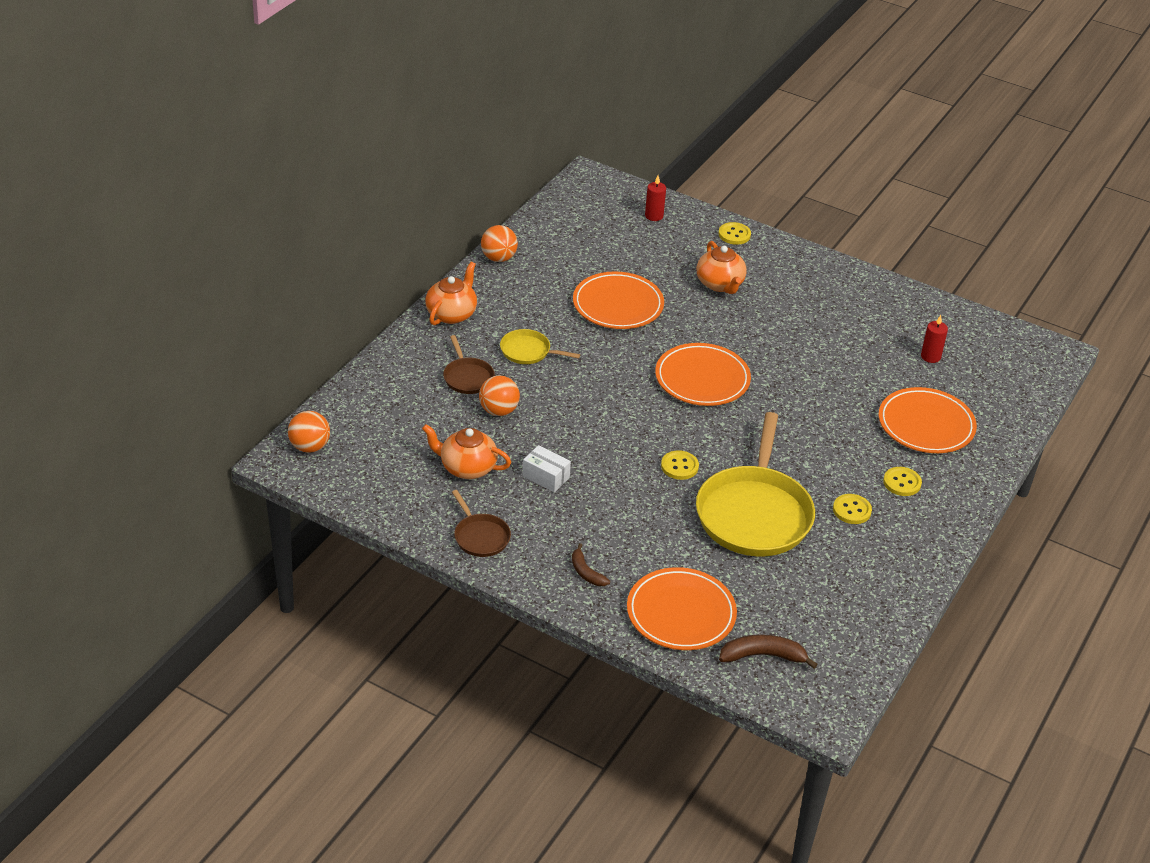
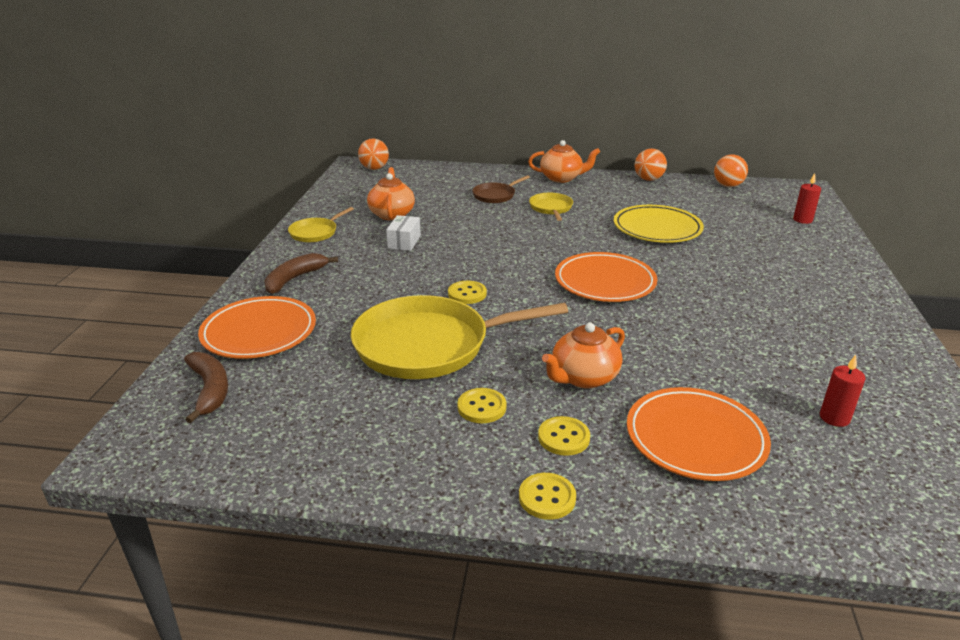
camera: 70 degrees right, 10 degrees down
(480, 537) = (315, 233): brown pan -> yellow pan
(499, 411) = (468, 212): orange ball -> orange ball (728, 186)
(586, 572) = (294, 279): brown banana -> brown banana, size x1.53
(618, 305) = (657, 228): orange plate -> yellow plate
(720, 284) = (756, 265): orange teapot -> orange teapot (583, 377)
(734, 234) = (843, 258): yellow button -> yellow button (547, 498)

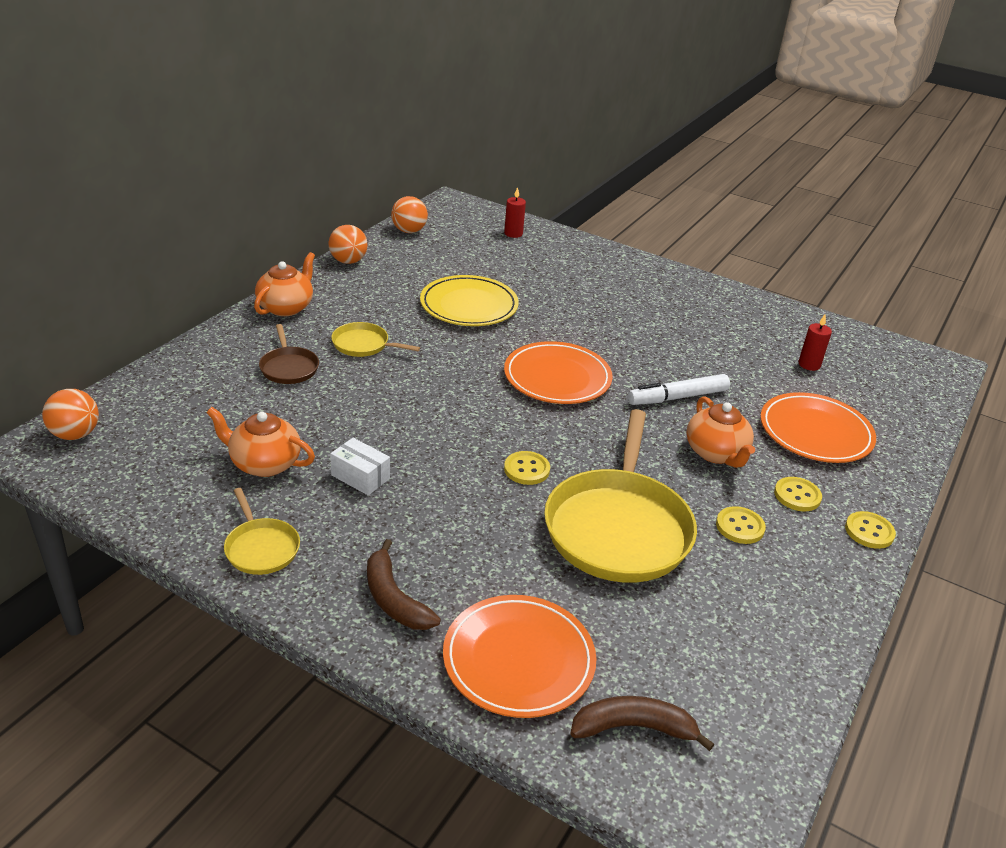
camera: 70 degrees left, 5 degrees up
(651, 342) = (677, 397): none -> white marker

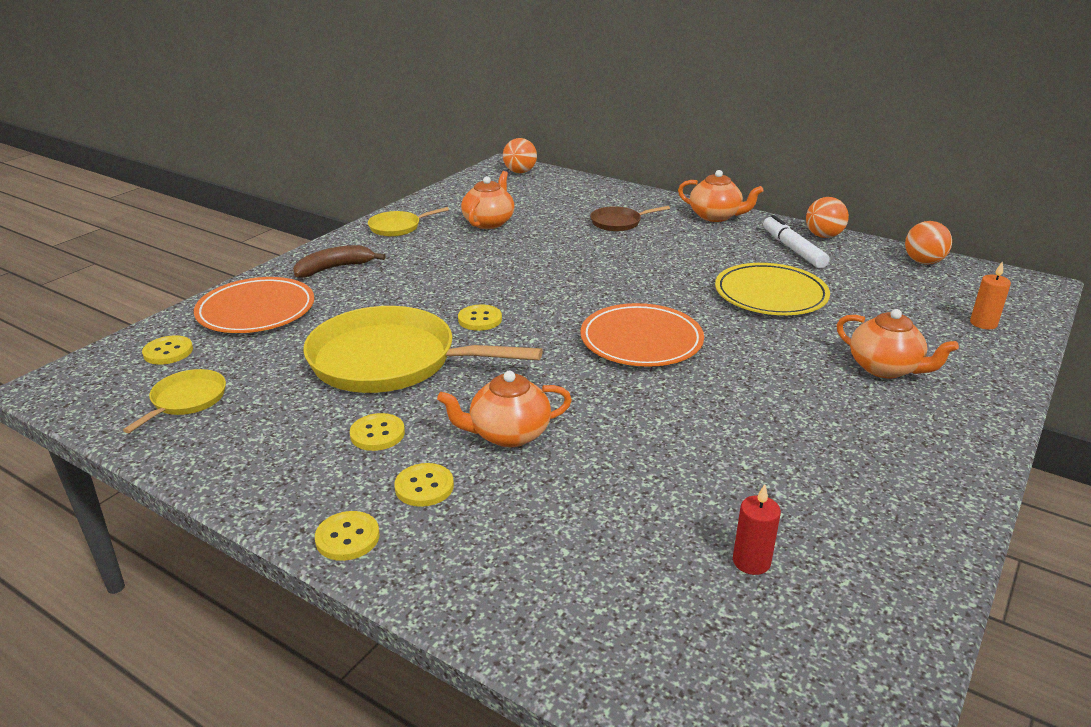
camera: 95 degrees right, 5 degrees down
(360, 477) = (472, 253): white box -> none
(363, 345) = (666, 248): yellow pan -> yellow pan (186, 400)
(513, 234) = (983, 323): red candle -> orange candle
(583, 281) = (885, 368): none -> orange teapot
(633, 728) = (168, 352): brown banana -> yellow button
(677, 397) = (621, 418): white marker -> white marker (793, 249)
(815, 432) = (560, 531): orange plate -> none

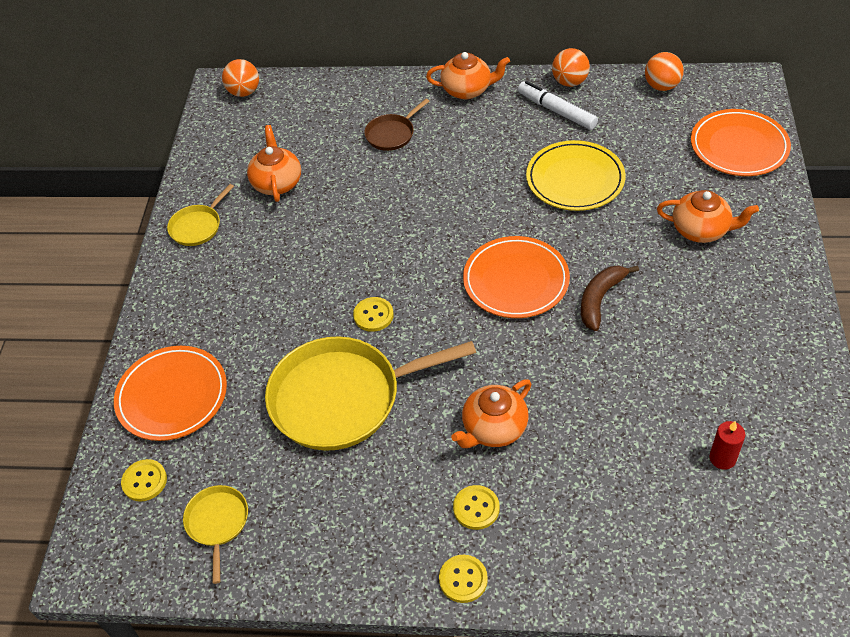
camera: 25 degrees left, 20 degrees up
(334, 268) = (191, 309): brown banana -> brown banana (600, 299)
(377, 434) = (400, 478): yellow button -> none
(983, 323) = (739, 146): orange candle -> orange plate

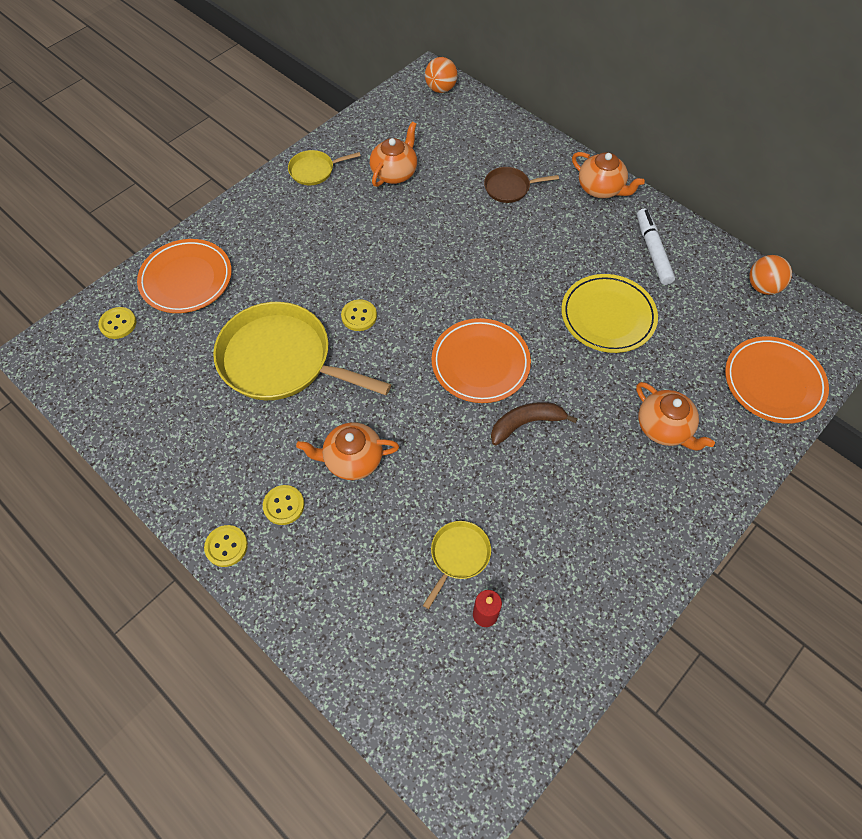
camera: 35 degrees right, 10 degrees up
(217, 523) = (129, 384): yellow pan -> yellow pan (458, 555)
(569, 82) = (688, 234): orange ball -> none

